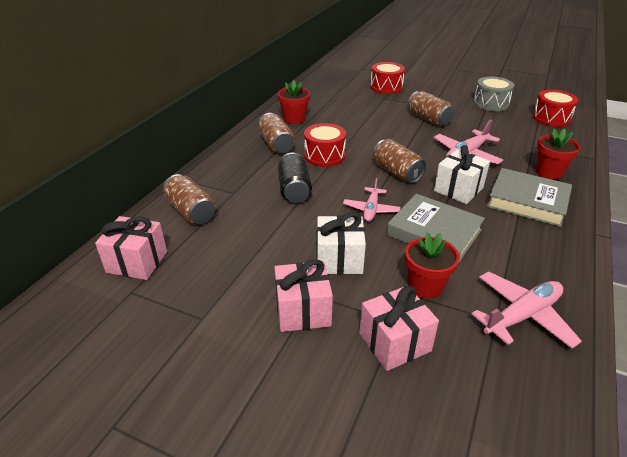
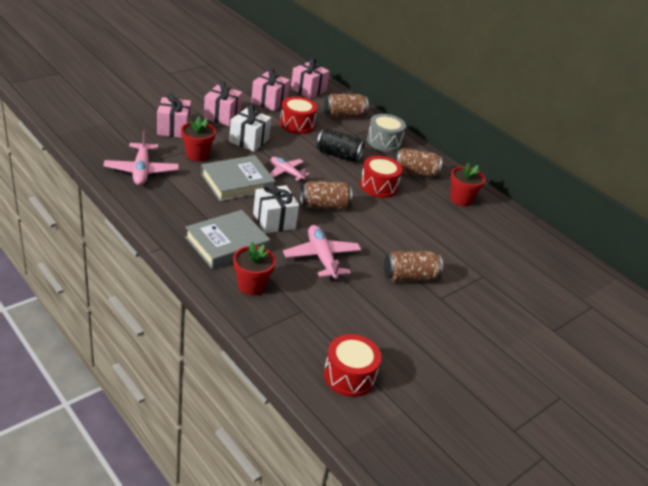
camera: 110 degrees right, 0 degrees up
(211, 284) = (269, 102): none -> pink gift
(386, 87) = (515, 293): red drum -> red drum (297, 124)
(491, 103) = (421, 351): grey drum -> grey drum (384, 142)

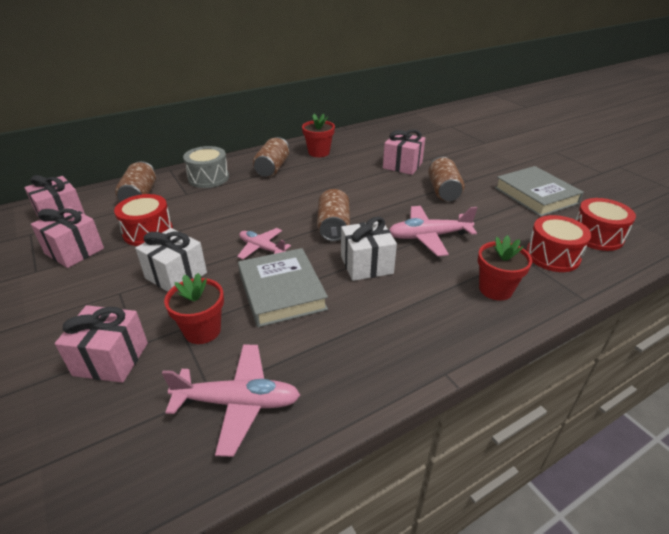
camera: 75 degrees left, 0 degrees up
(222, 116) = (94, 299): pink gift -> pink gift (402, 165)
(227, 243) = (420, 306): grey book -> grey book (535, 195)
(286, 172) = (262, 248): pink plane -> pink plane turned 75 degrees clockwise
(338, 155) = (230, 208): black can -> none
(378, 186) = (295, 190): red drum -> red drum (552, 256)

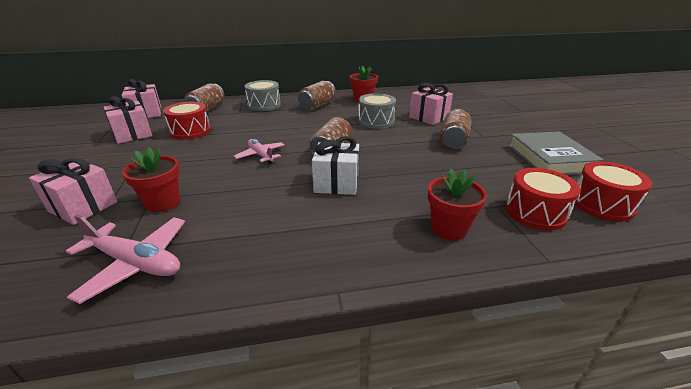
camera: 20 degrees right, 5 degrees down
(176, 275) = (181, 161): white gift -> none
(282, 291) = (248, 188): grey book -> none
(352, 179) = (376, 121): none -> grey drum
(428, 236) = (412, 172): pink plane -> none

